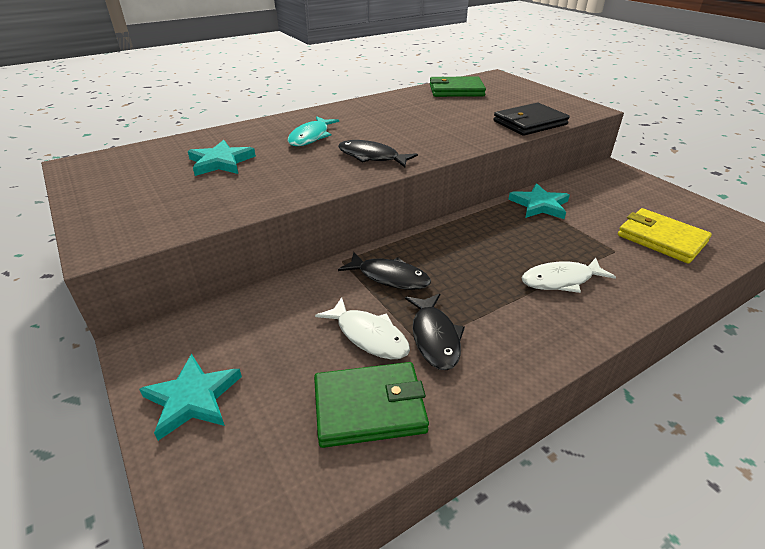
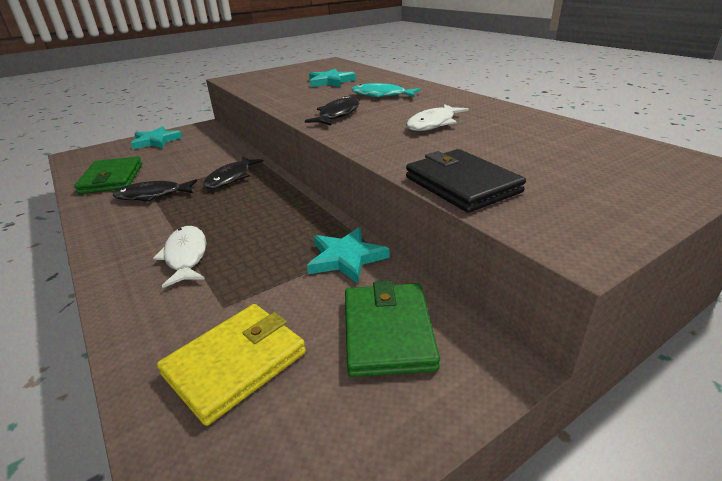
camera: 90 degrees right, 5 degrees down
(368, 336) = (171, 175): white fish -> white fish (433, 124)
(456, 90) = (582, 141): green wallet -> green wallet (387, 332)

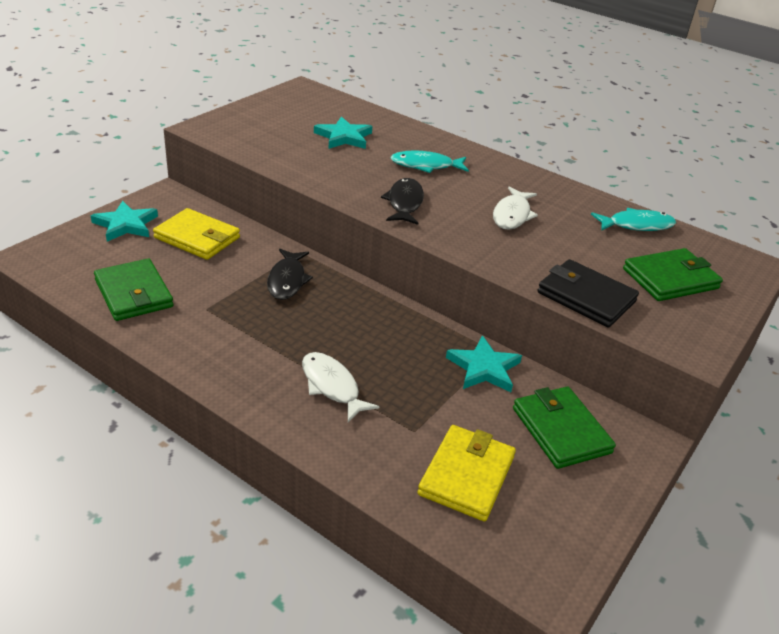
camera: 25 degrees left, 5 degrees up
(153, 195) = (216, 314): black fish -> none
(195, 150) = (197, 238): none -> yellow wallet
(569, 134) = (636, 225): none -> turquoise fish
(585, 176) = (670, 278): none -> green wallet

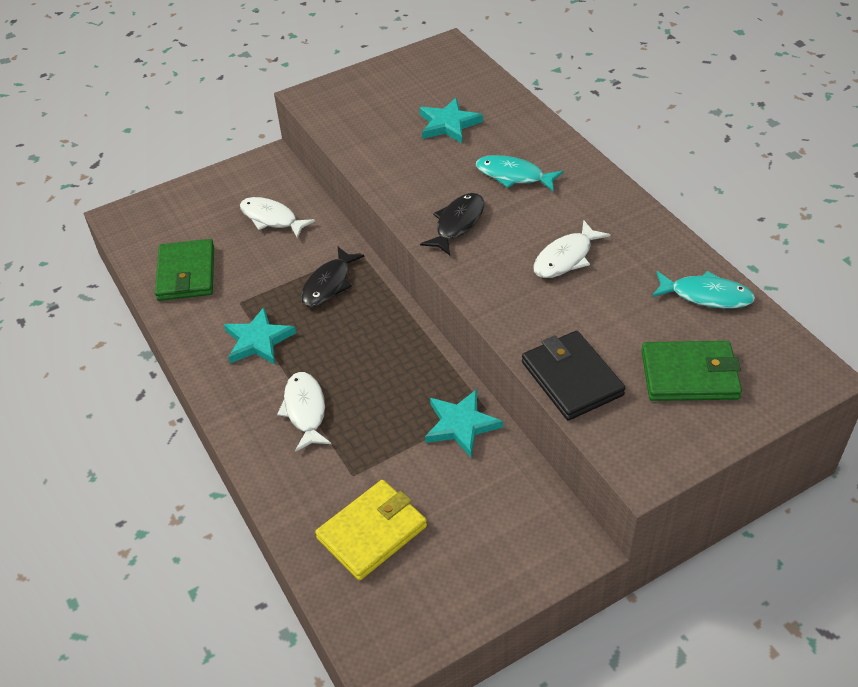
camera: 30 degrees right, 10 degrees up
(126, 225) = (215, 193): turquoise star -> turquoise star (258, 340)
(197, 238) = (272, 219): yellow wallet -> white fish
(560, 430) = (493, 511): green wallet -> none

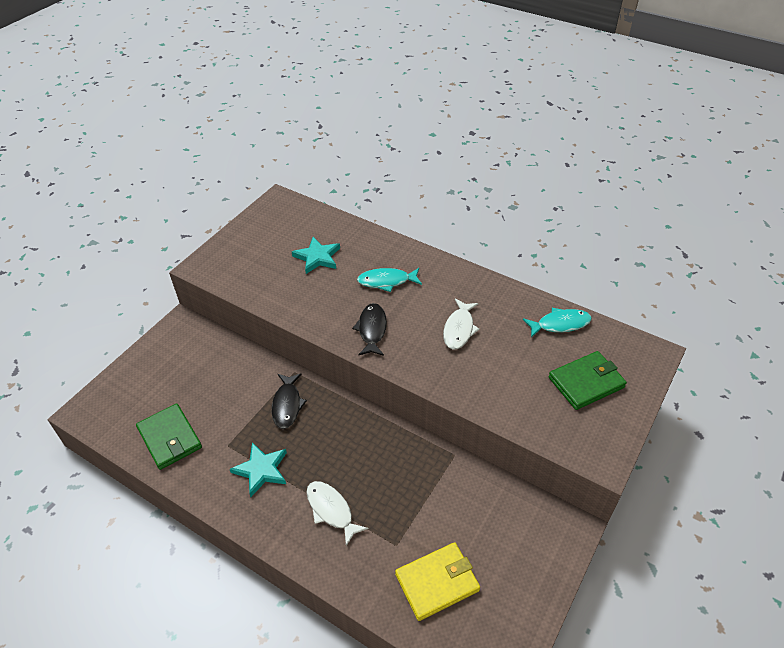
camera: 30 degrees left, 0 degrees up
(272, 219) = (211, 369): white fish -> none
(372, 532) = (437, 582): yellow wallet -> yellow wallet turned 45 degrees clockwise
(461, 425) = (446, 474): turquoise star -> none
(571, 378) = (519, 414): black wallet -> none

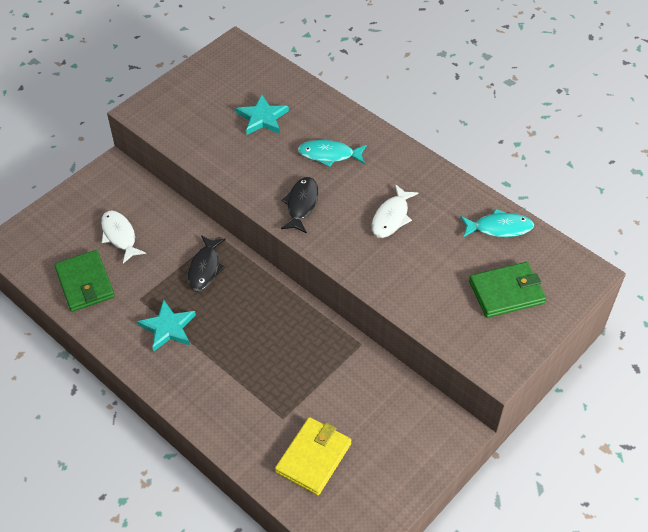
camera: 10 degrees right, 5 degrees up
(331, 510) = (228, 376): white fish -> white fish (120, 236)
(437, 582) = (313, 457): yellow wallet -> yellow wallet turned 45 degrees counterclockwise

